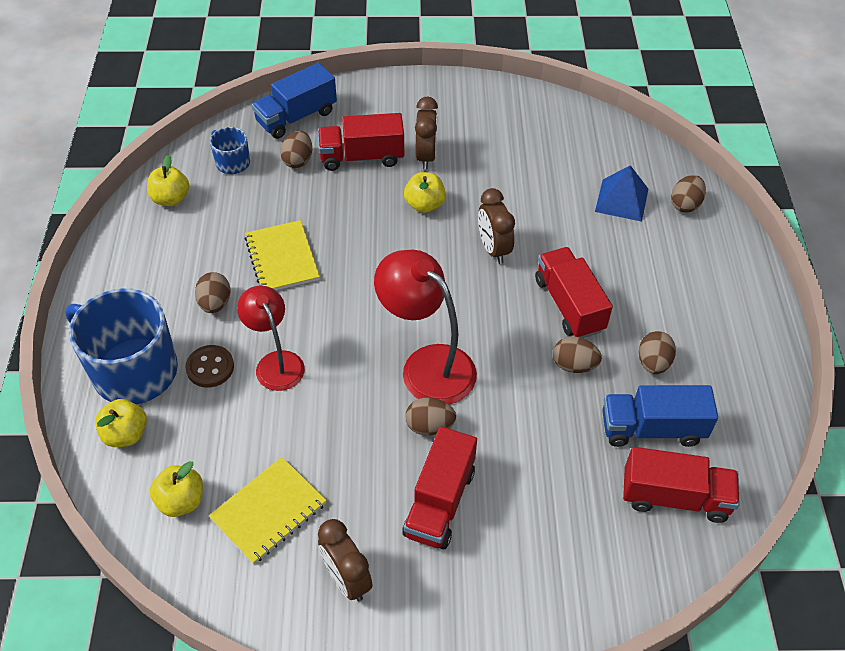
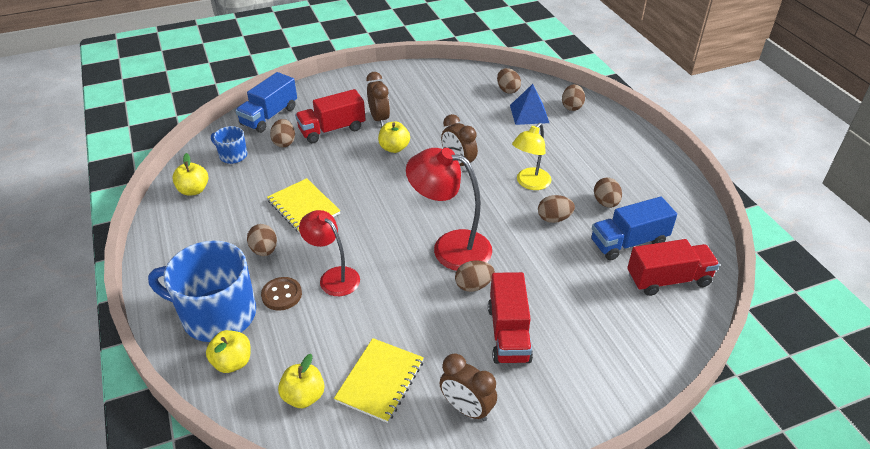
camera: 20 degrees left, 10 degrees down
(569, 305) = (529, 183): red truck -> yellow lamp
(611, 155) = (507, 90): none -> brown egg

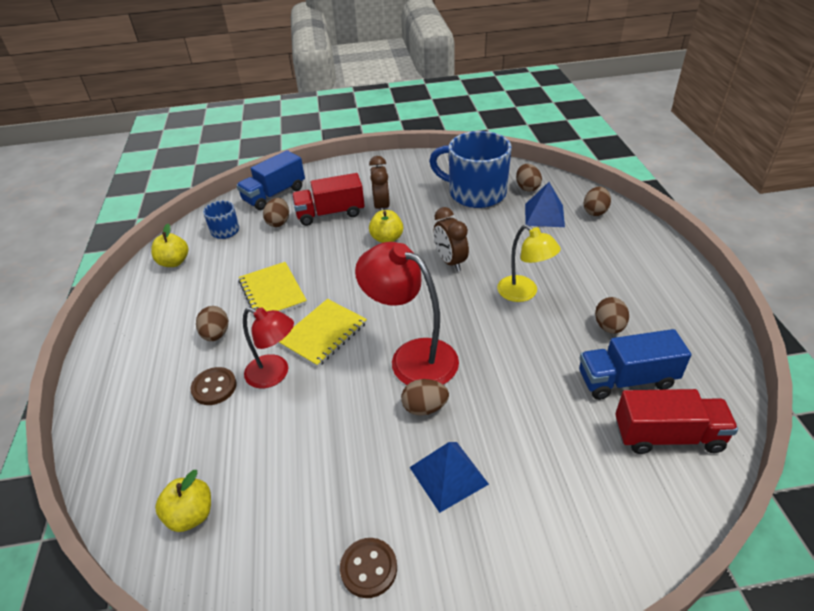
camera: 15 degrees right, 0 degrees up
(217, 315) = (141, 400): blue mug -> blue mug (475, 193)
(232, 362) = (134, 458): yellow apple -> none
(333, 277) = (275, 374): red lamp -> red lamp turned 150 degrees clockwise
(380, 381) = (280, 511): yellow notebook -> yellow notebook (323, 333)
(466, 409) = (369, 568): brown clock -> brown button
(508, 333) = (448, 475): red truck -> blue pyramid
(529, 183) = (524, 293): yellow lamp -> yellow lamp turned 90 degrees counterclockwise
(554, 219) = (541, 338): brown egg -> none

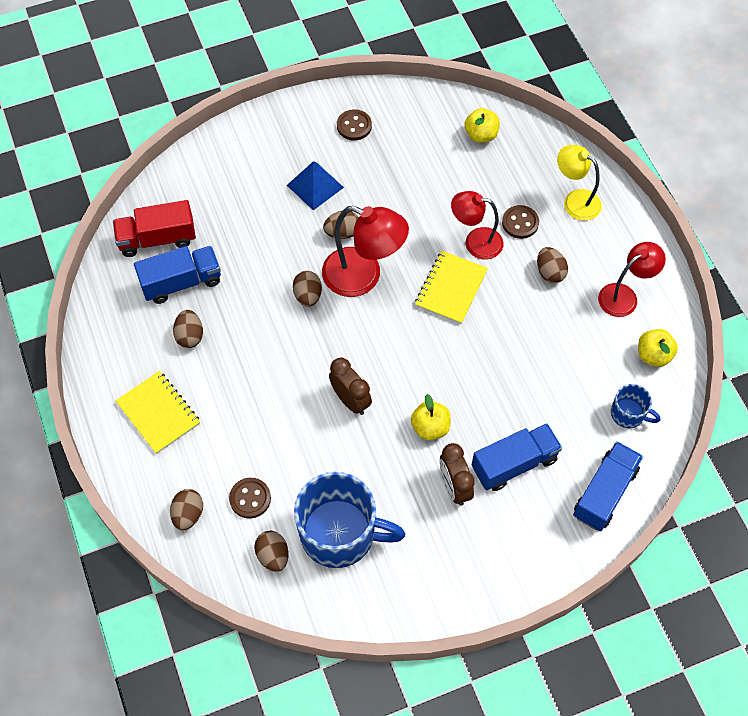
camera: 165 degrees right, 20 degrees up
(161, 306) = (624, 296): none -> red lamp
(272, 292) = (523, 330): yellow notebook -> yellow notebook (158, 413)
(279, 222) = (570, 438): brown egg -> brown egg (308, 296)
(330, 214) = (514, 463): red truck -> blue truck
(524, 293) = (269, 366): yellow lamp -> yellow lamp (575, 201)
(544, 215) = (250, 498): blue pyramid -> brown button

